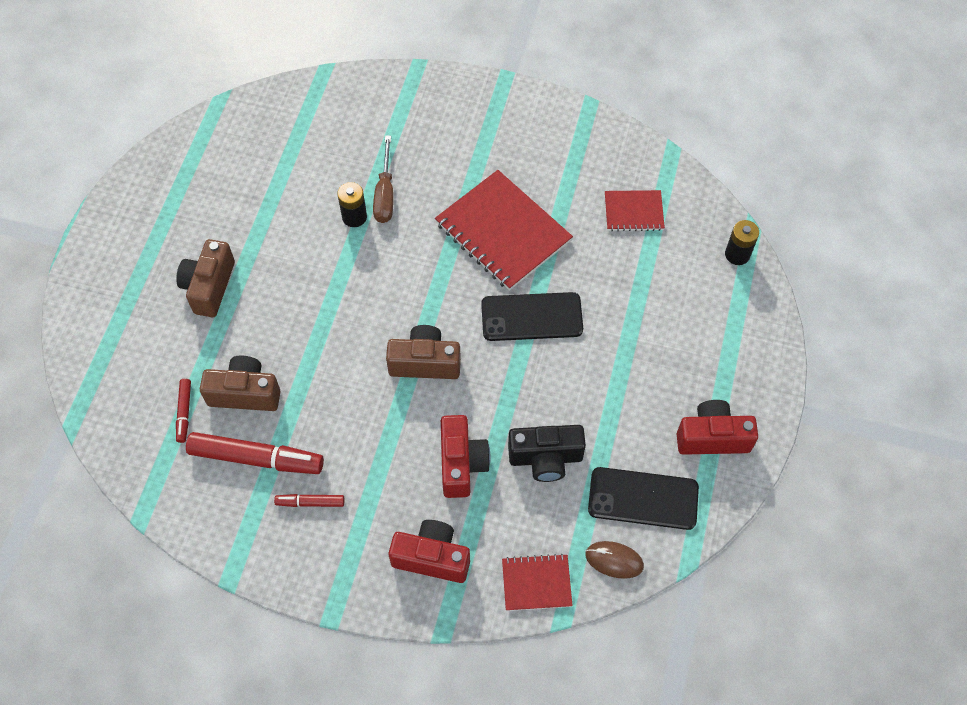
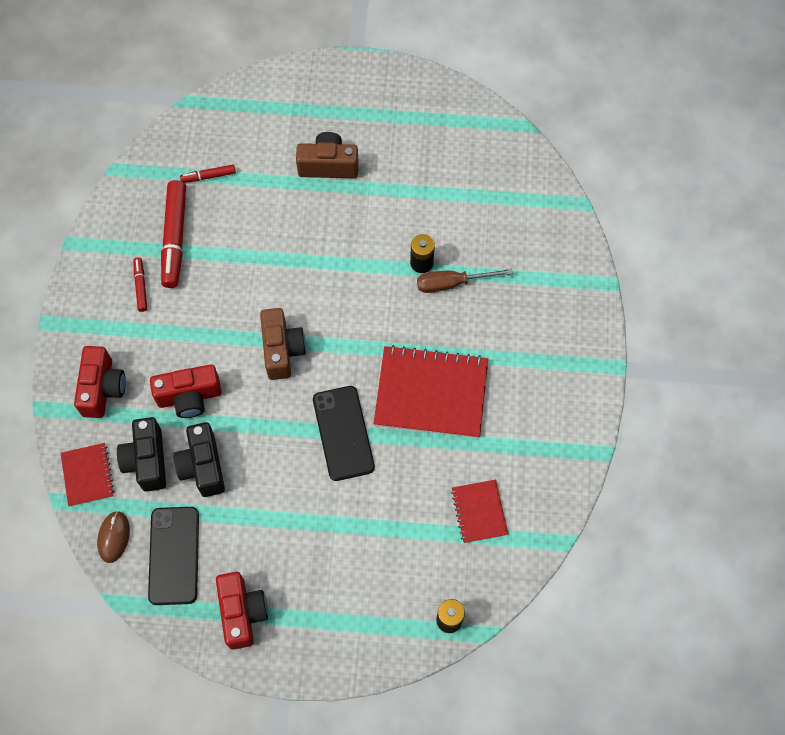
camera: 80 degrees right, 5 degrees up
(245, 393) = (232, 216): brown camera -> none
(503, 232) = (431, 393): red notebook -> red notebook turned 60 degrees clockwise
(529, 516) = (147, 460): none -> black camera

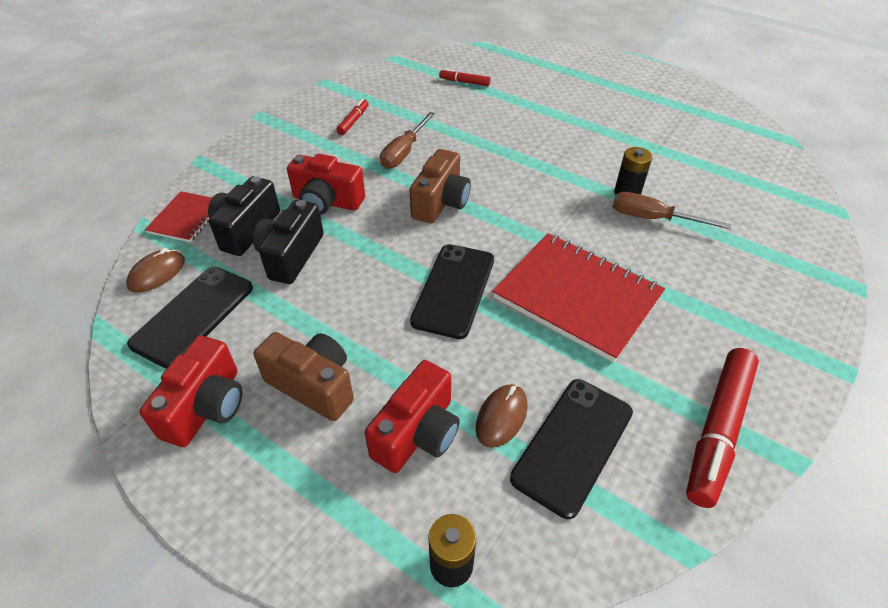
camera: 30 degrees right, 20 degrees down
(102, 388) = (260, 167): red camera -> red camera (417, 433)
(175, 238) = (407, 104): red marker -> red marker (717, 430)
(214, 305) = (404, 152): none -> brown screwdriver
(328, 165) = (573, 106): brown camera -> brown camera (313, 385)
(429, 516) = (501, 417): none -> brown mouse
(479, 512) = (572, 444): red notebook -> black phone

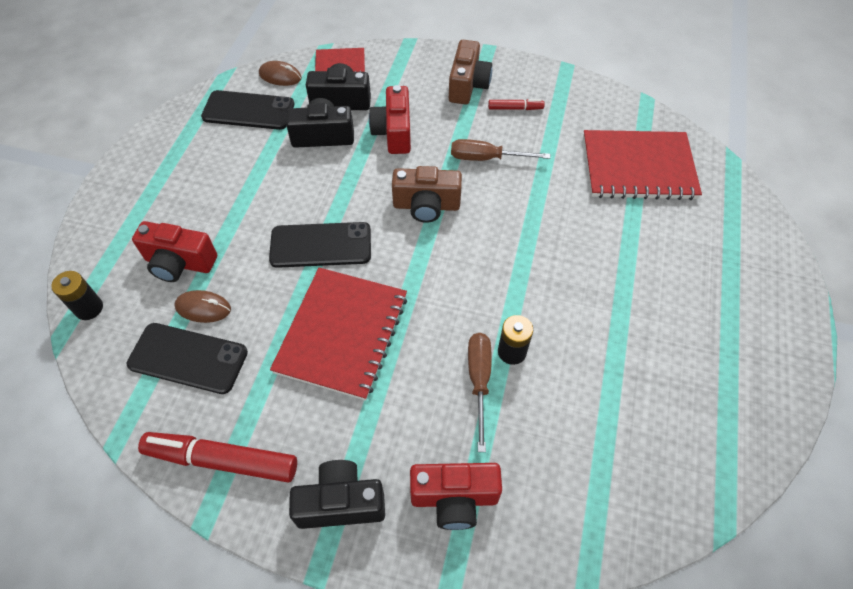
camera: 70 degrees right, 10 degrees up
(207, 406) = (177, 150): red camera -> red camera (454, 498)
(313, 385) = (206, 194): brown camera -> brown camera (468, 85)
(464, 82) = (638, 167): red marker -> red notebook
(770, 337) = (341, 503): none -> black camera

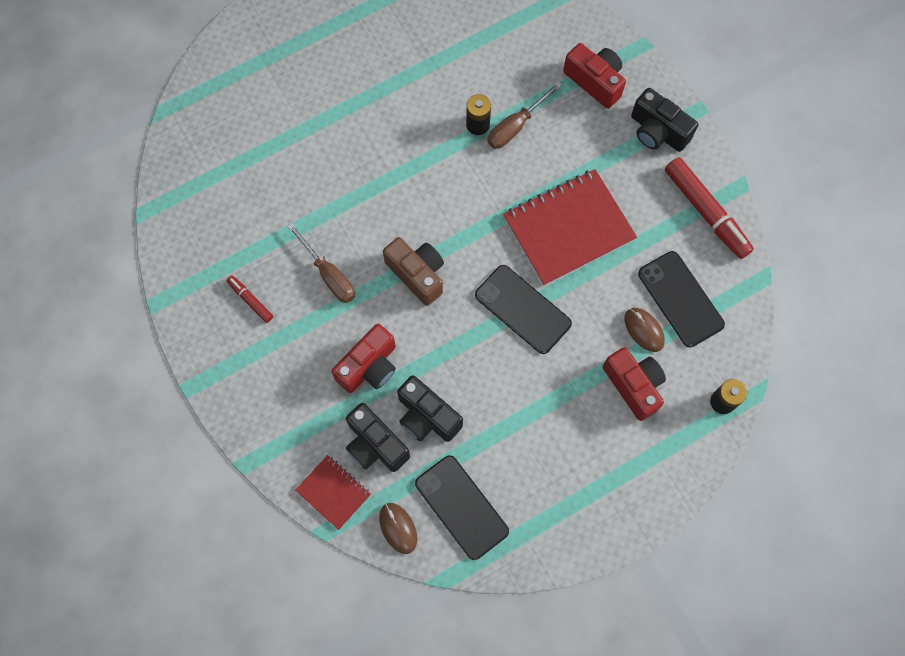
camera: 135 degrees left, 15 degrees up
(468, 85) = (257, 361): brown camera -> none
(638, 167) = (234, 166): red notebook -> none

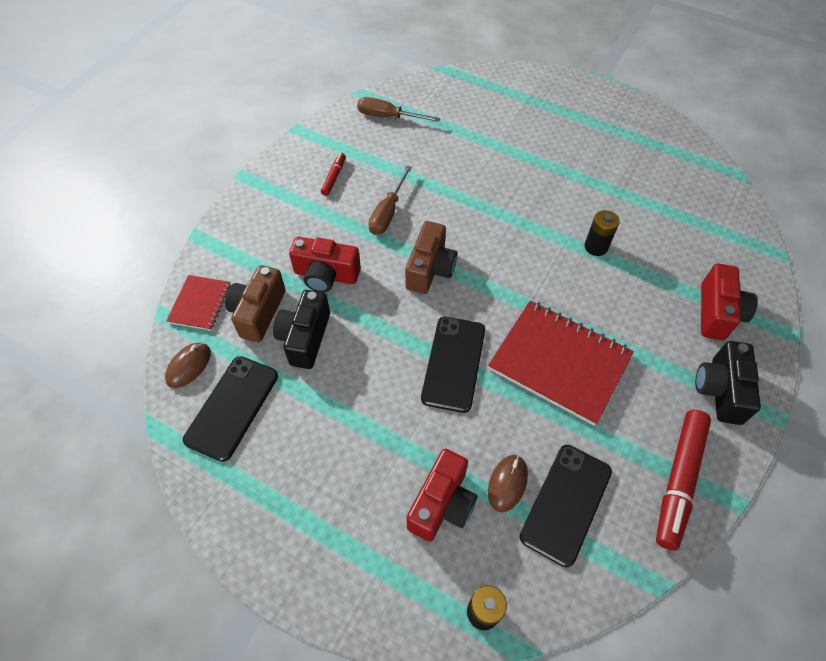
camera: 60 degrees right, 15 degrees down
(375, 444) = (258, 312): black camera -> brown camera
(516, 126) = (620, 274): brown screwdriver -> brown screwdriver (388, 117)

